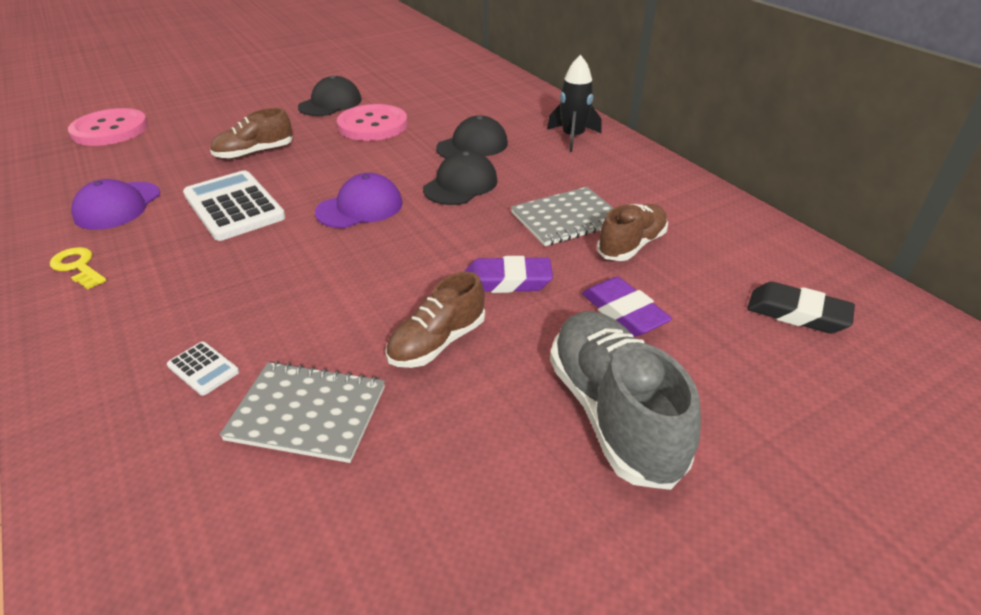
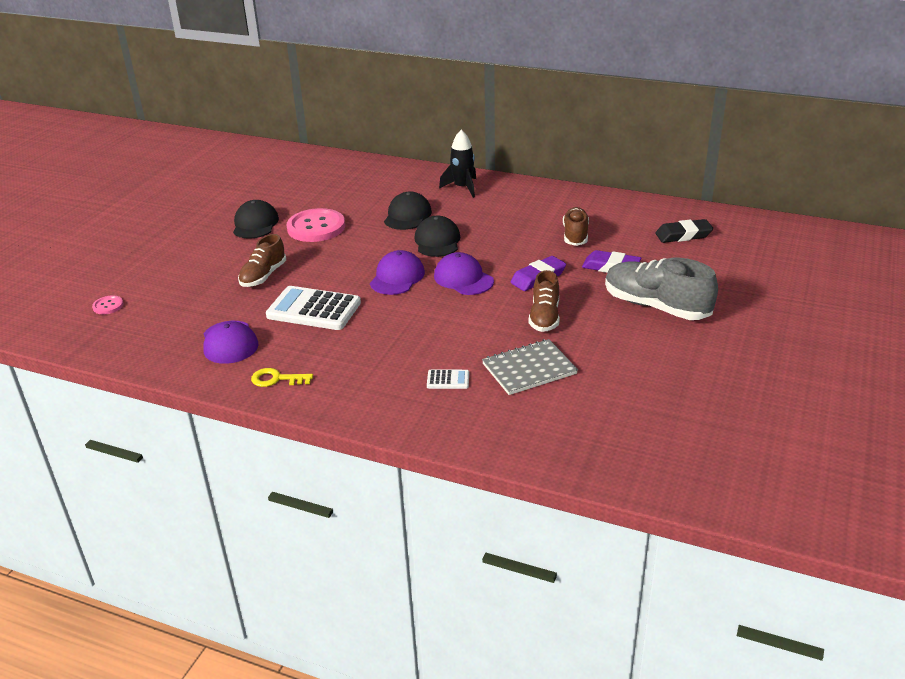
camera: 35 degrees left, 5 degrees down
(110, 130) = (108, 306): pink button -> pink button, size x0.45
(421, 241) = (463, 278): none -> purple cap
(566, 218) = (524, 235): grey notebook -> none

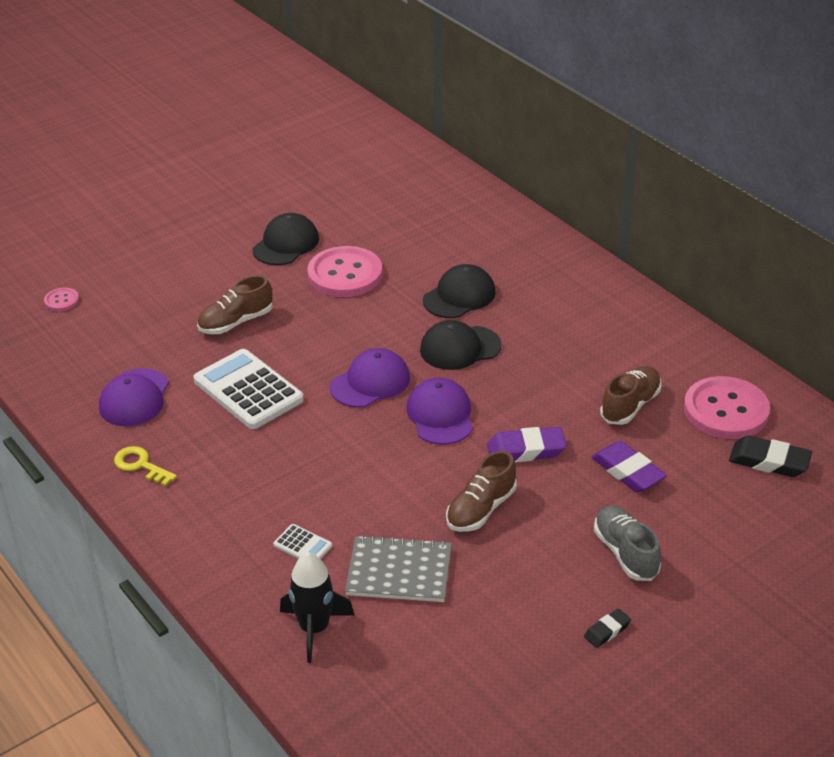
camera: 30 degrees right, 5 degrees up
(437, 241) = (460, 348): black cap -> black cap turned 135 degrees counterclockwise
(462, 188) = (561, 277): black rocket -> black rocket (314, 628)
(632, 220) = (726, 410): none -> pink button
(656, 307) = (625, 553): grey shoe -> grey shoe, size x0.63
(690, 349) = (607, 631): none -> black eraser

